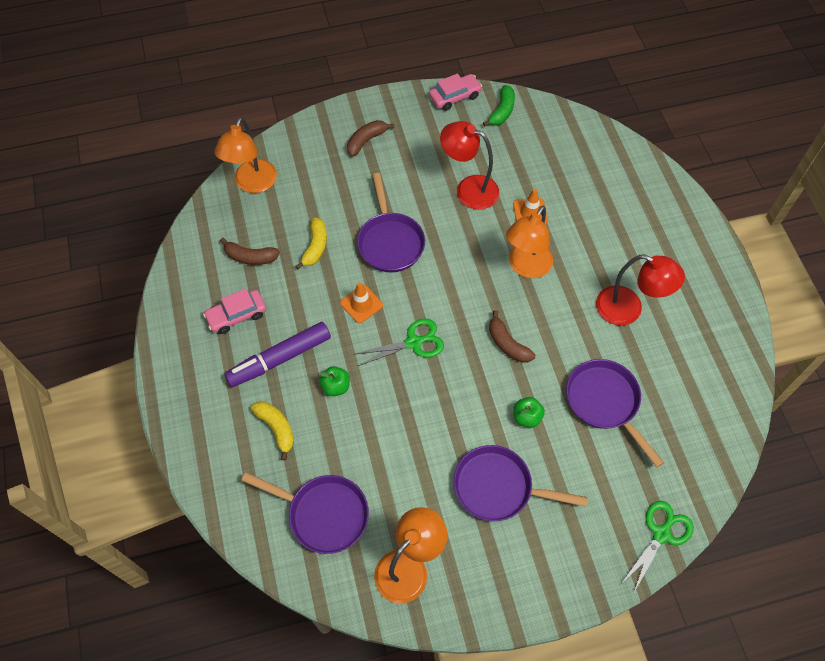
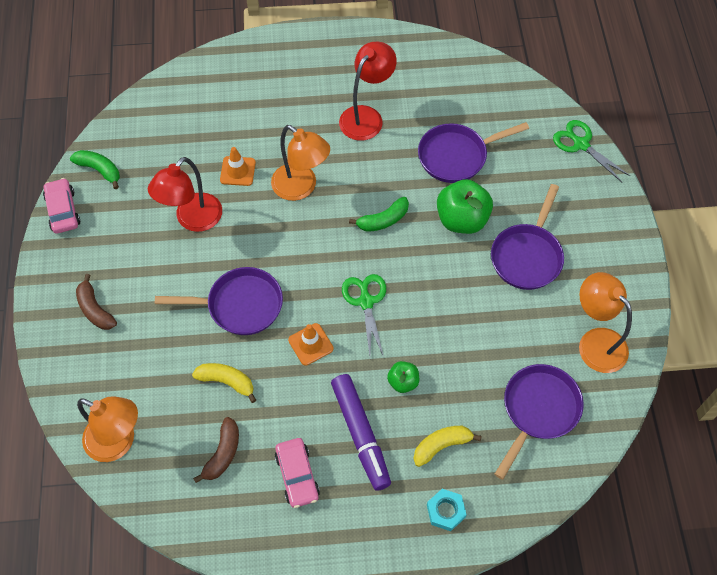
camera: 80 degrees left, 0 degrees up
(214, 440) = (445, 511): none -> turquoise nut
(507, 344) = (383, 220): brown banana -> green banana
(527, 417) = (462, 219): green apple -> green apple, size x1.88

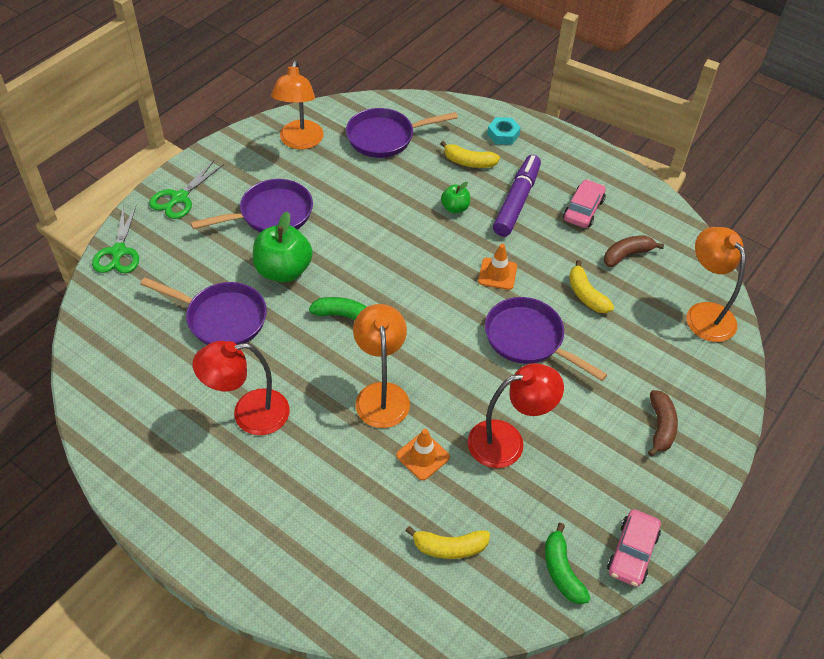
camera: 140 degrees left, 10 degrees down
(176, 135) = (449, 547): none -> yellow banana
(366, 301) = (425, 271): green scissors -> green scissors (179, 198)

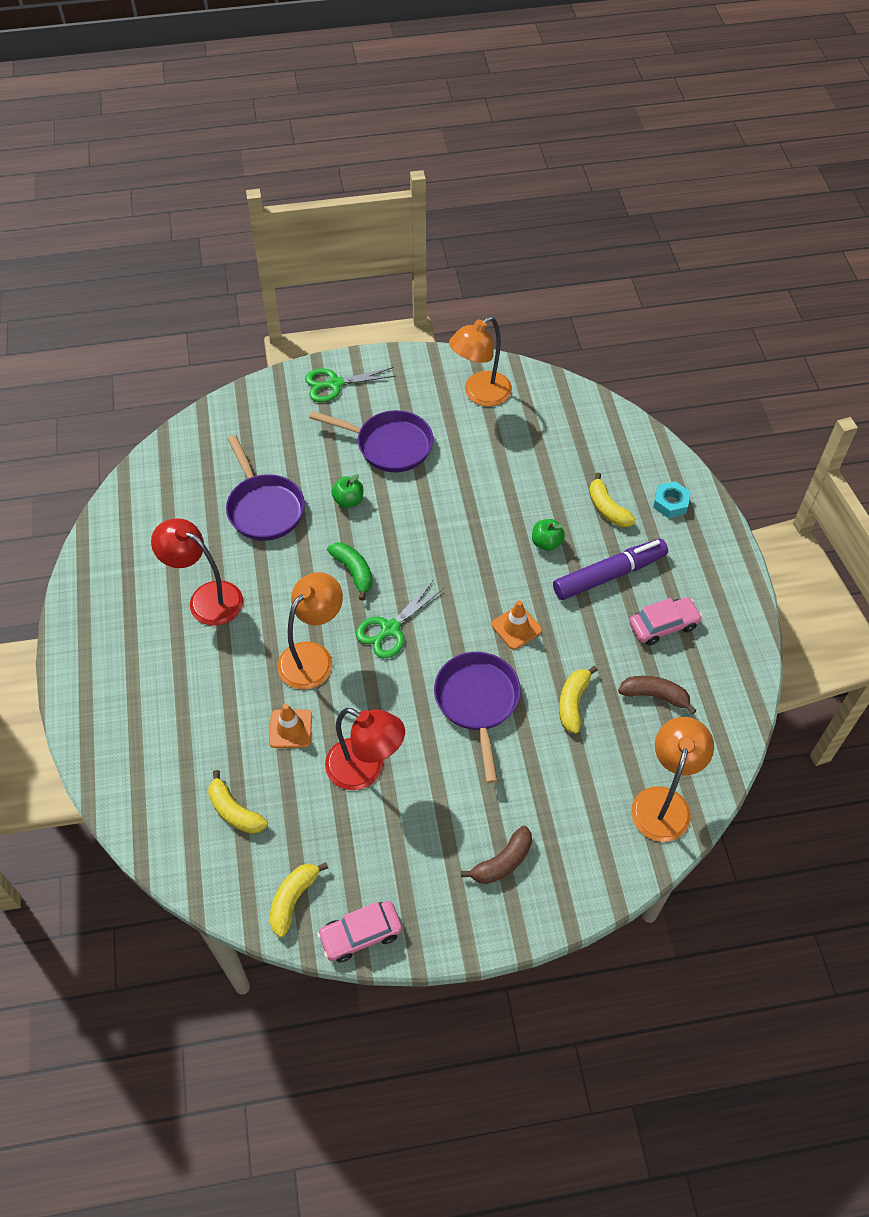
camera: 45 degrees right, 5 degrees up
(118, 252) = (247, 401): green scissors -> green scissors (390, 629)
(283, 270) = (348, 500): green apple -> green apple, size x0.53
(385, 137) = (557, 436): purple pan -> none
(562, 571) = (293, 899): green banana -> yellow banana

